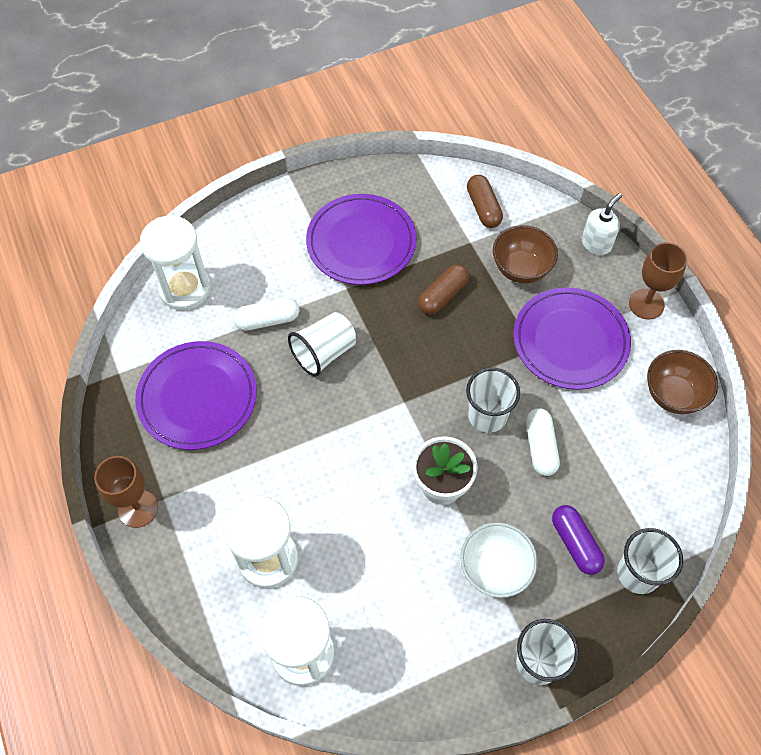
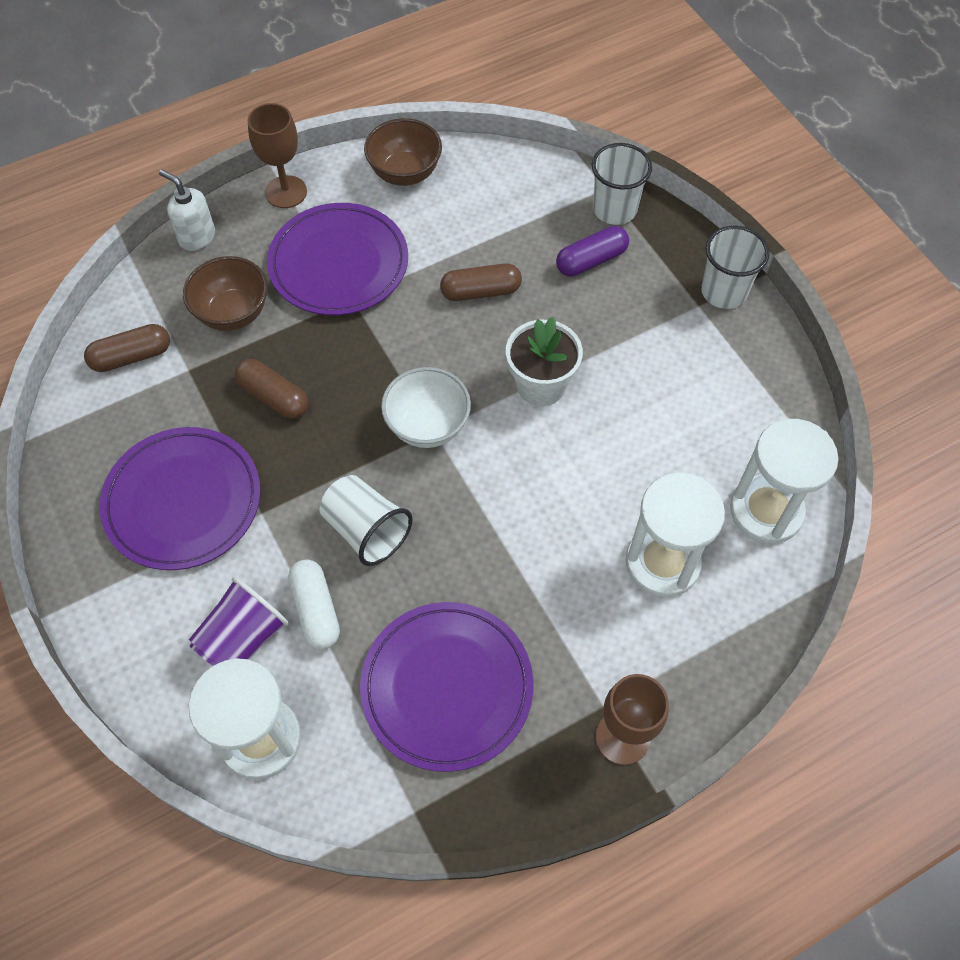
camera: 95 degrees left, 0 degrees up
(254, 278) = (243, 638): none -> purple cup
(487, 415) = (445, 343): white cup -> none
(494, 569) = (632, 331): white bowl -> white bowl (427, 426)
(540, 447) = (481, 291): white capsule -> brown capsule

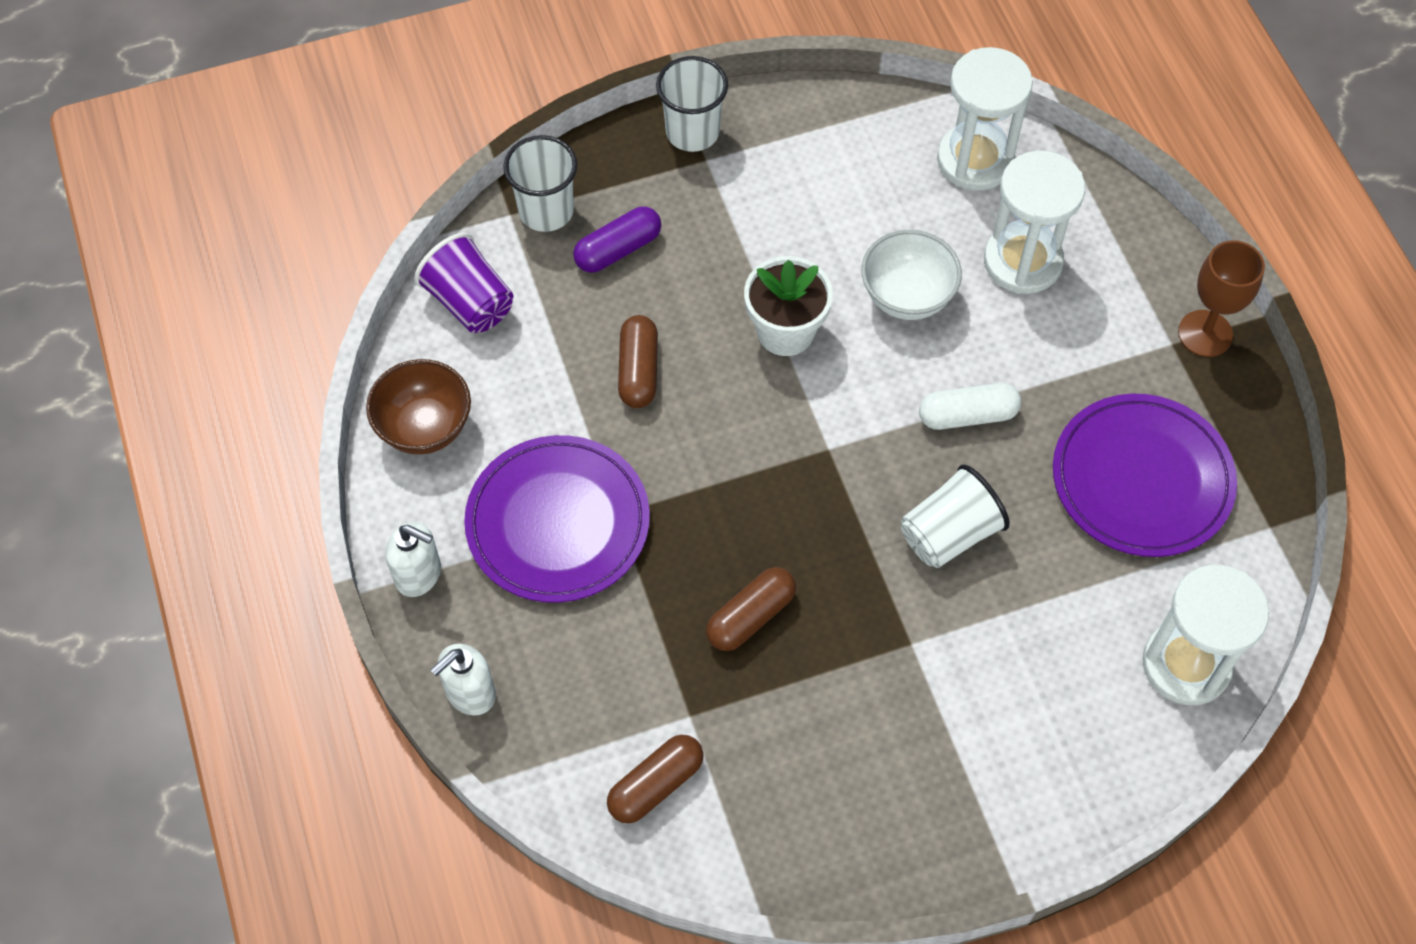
camera: 80 degrees left, 0 degrees up
(131, 357) = (656, 785): brown capsule -> brown capsule turned 60 degrees clockwise
(183, 501) = (883, 730): purple plate -> none
(233, 313) = (611, 655): brown bowl -> none
(243, 638) = (1069, 675): purple cup -> purple cup (470, 302)
(286, 192) = (419, 574): brown goblet -> white soap dispenser
(316, 610) = (1041, 596): white capsule -> white capsule (967, 415)
(427, 426) = (821, 454): white bowl -> white bowl (907, 297)
(591, 260) = (618, 249): purple capsule -> purple capsule turned 75 degrees clockwise

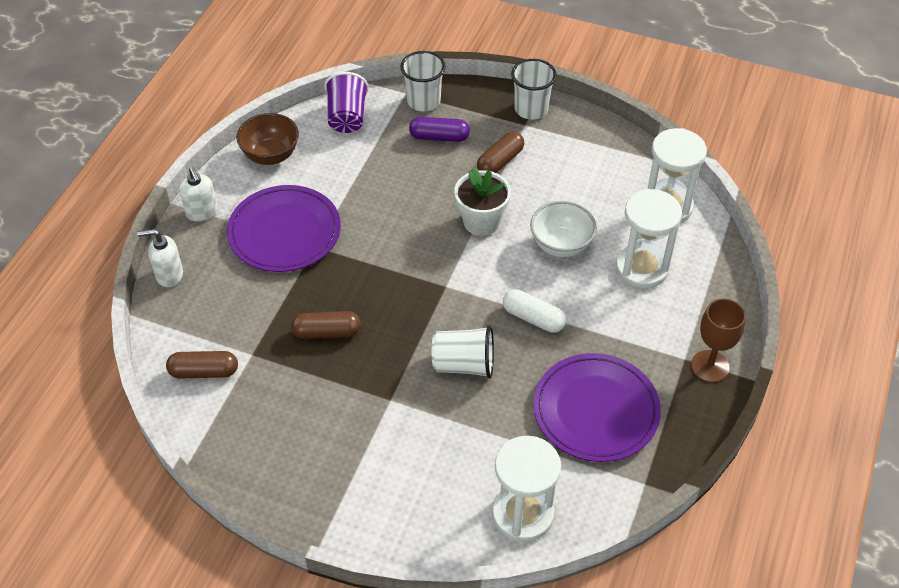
camera: 40 degrees right, 10 degrees down
(638, 371) = (392, 193): brown capsule -> brown capsule (500, 161)

